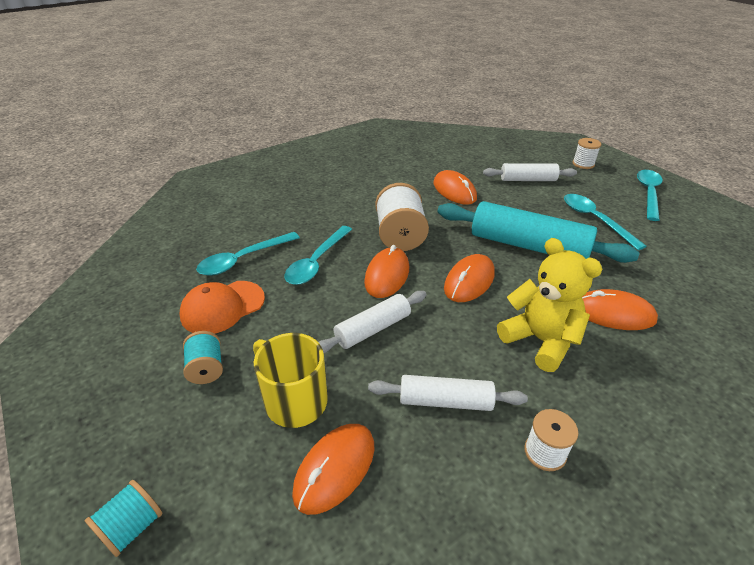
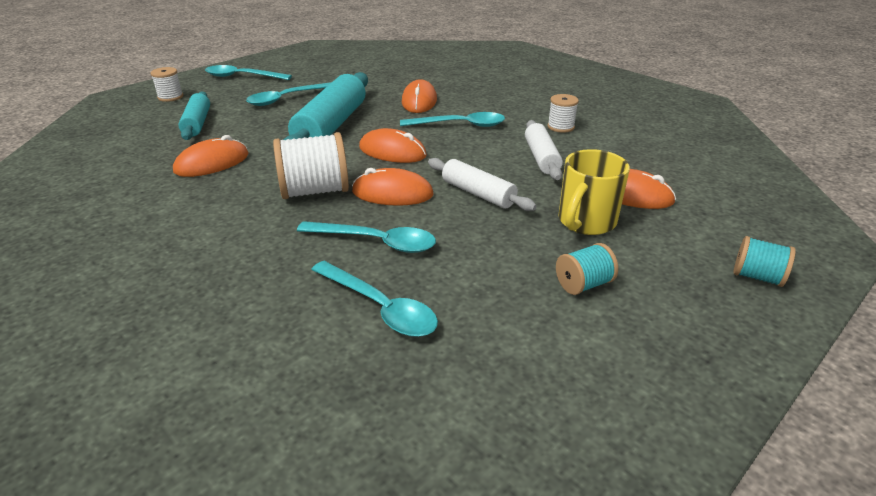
camera: 100 degrees left, 5 degrees down
(222, 307) = (485, 299): orange cap -> none
(528, 180) = (197, 123): white rolling pin -> turquoise rolling pin
(540, 340) = (460, 125): yellow teddy bear -> turquoise spoon

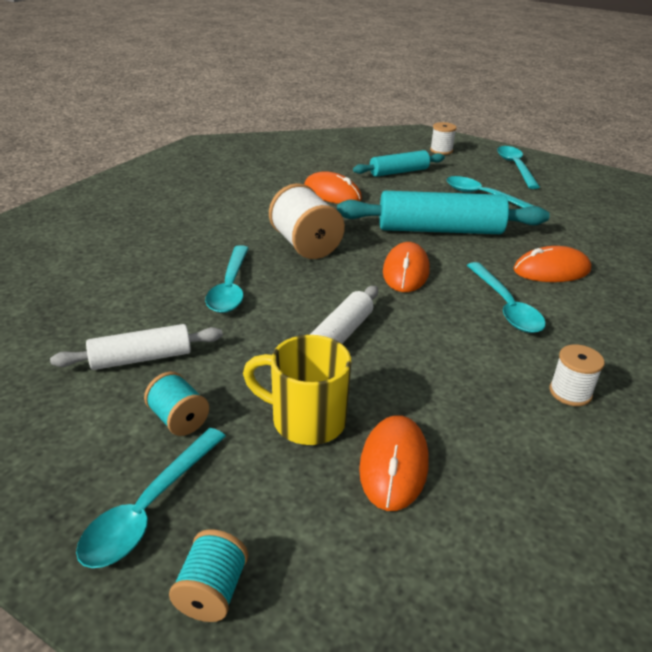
camera: 75 degrees right, 0 degrees up
(380, 307) = (137, 303): turquoise spoon -> turquoise spoon (149, 508)
(392, 193) = (318, 284): orange mouse -> none
(541, 158) = (457, 378): white rolling pin -> white rolling pin (141, 358)

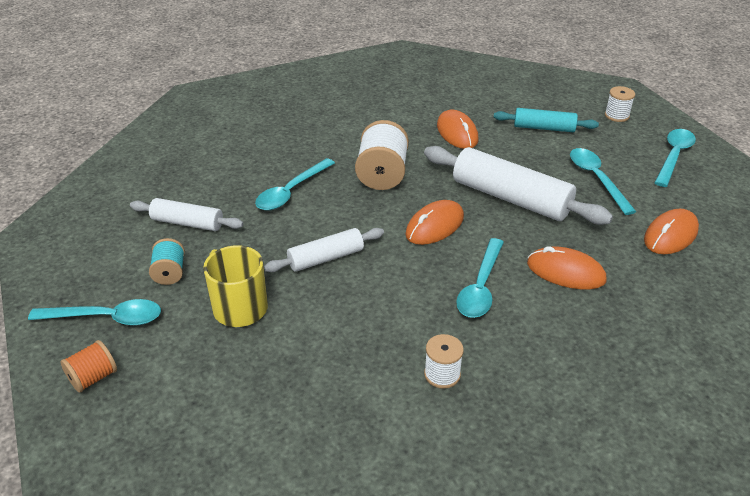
camera: 35 degrees right, 5 degrees up
(149, 508) = (106, 318): turquoise spoon -> turquoise spoon turned 150 degrees counterclockwise
(212, 592) = (93, 378): turquoise spool -> orange spool
(394, 465) = (259, 361): orange mouse -> orange mouse (670, 235)
(440, 230) = (510, 198): turquoise rolling pin -> white rolling pin

